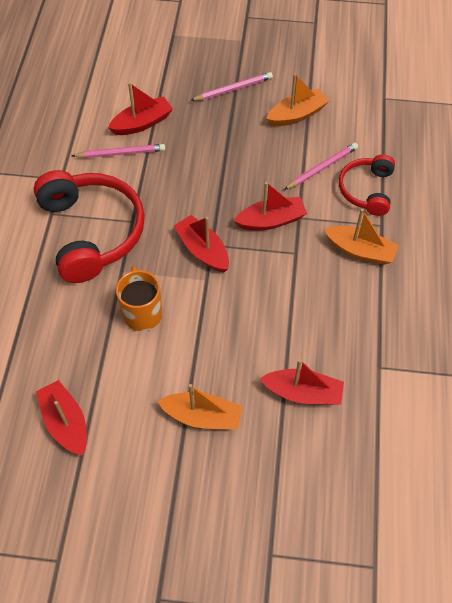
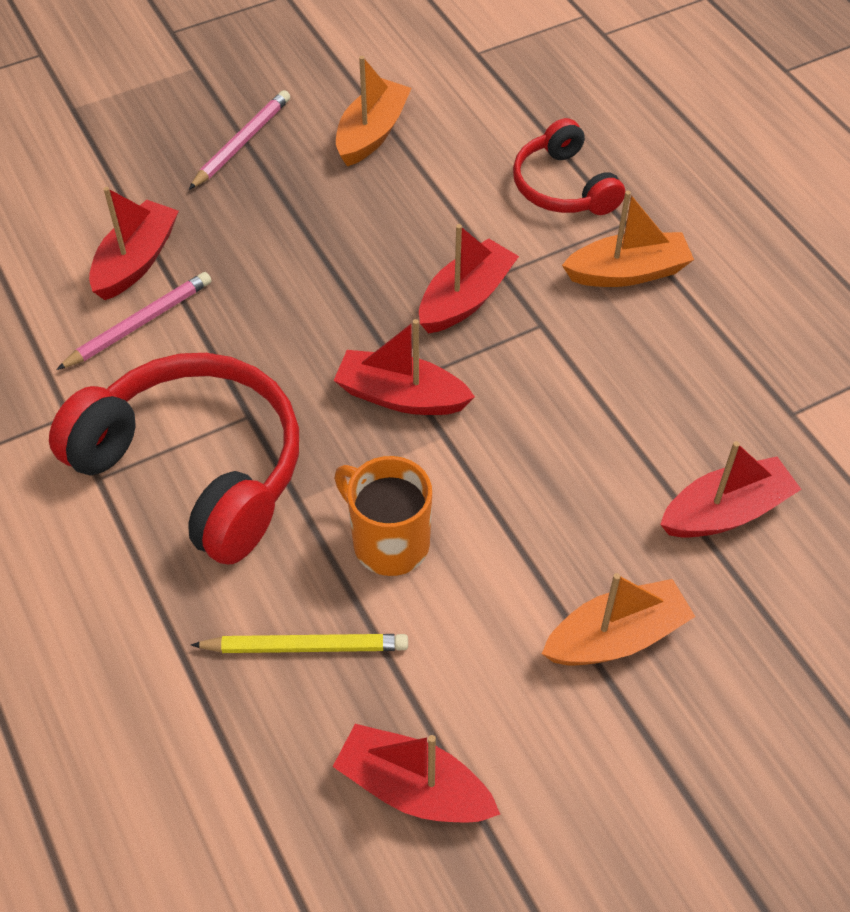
camera: 35 degrees left, 5 degrees down
(73, 336) = (306, 646): none -> yellow pencil
(322, 168) = (474, 188): pink pencil -> none

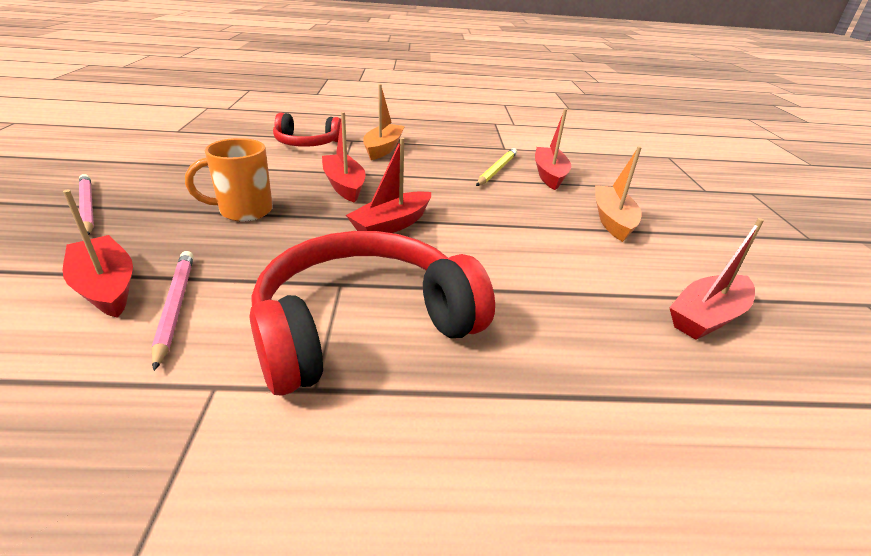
camera: 65 degrees left, 20 degrees down
(306, 646) = (573, 325): yellow pencil -> yellow pencil (497, 170)
(372, 133) = (174, 169): orange boat -> none
(388, 542) = (503, 264): orange mug -> orange mug (244, 211)

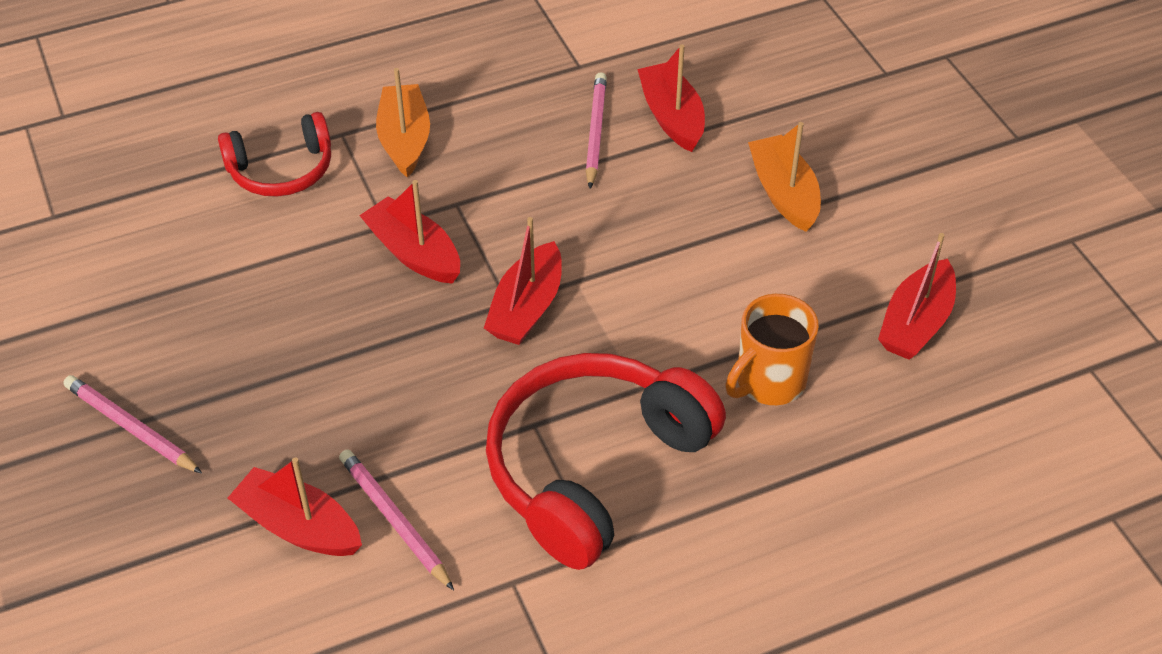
camera: 20 degrees left, 15 degrees up
(244, 211) = (330, 355): orange mug -> orange mug (769, 382)
(497, 170) = (595, 132): yellow pencil -> pink pencil

